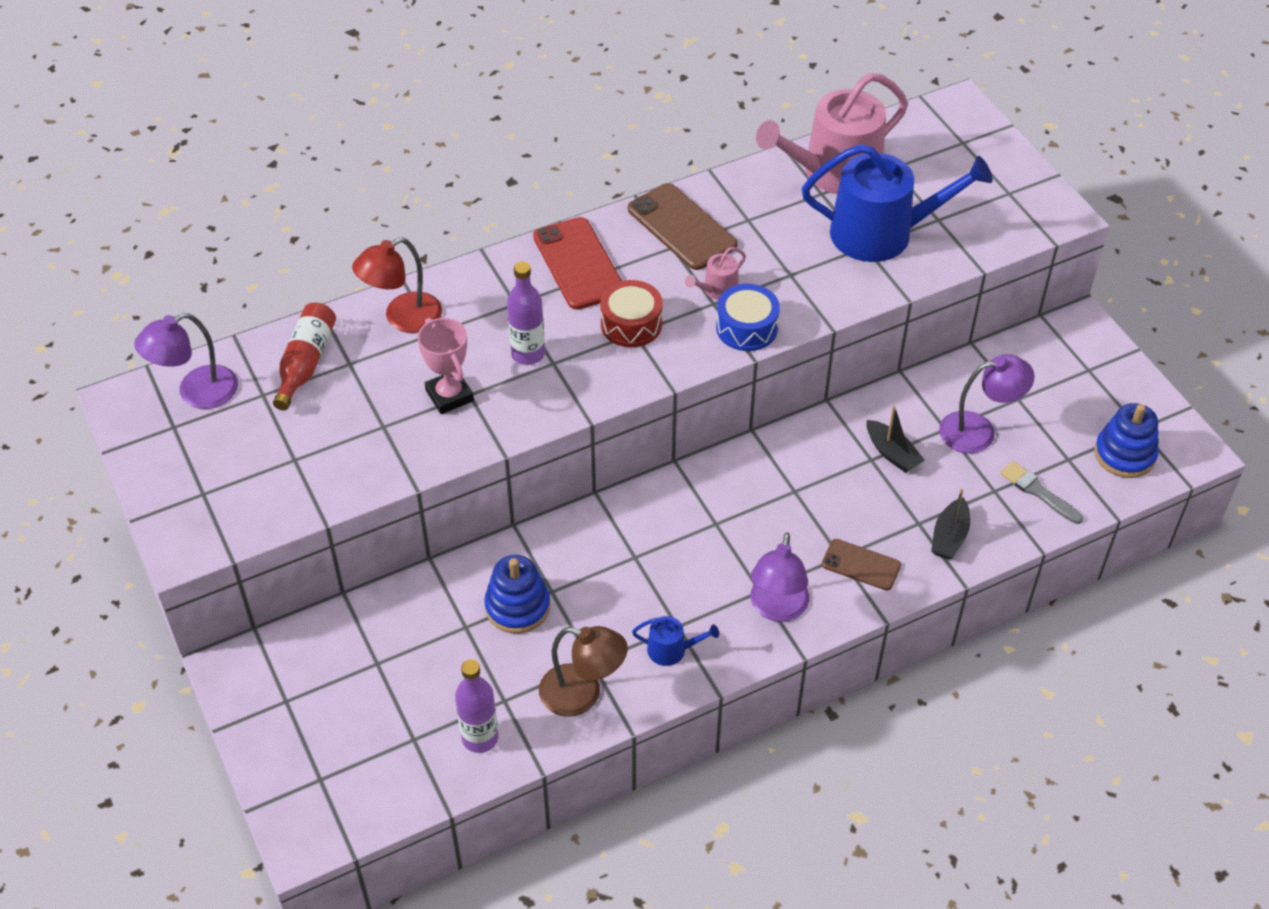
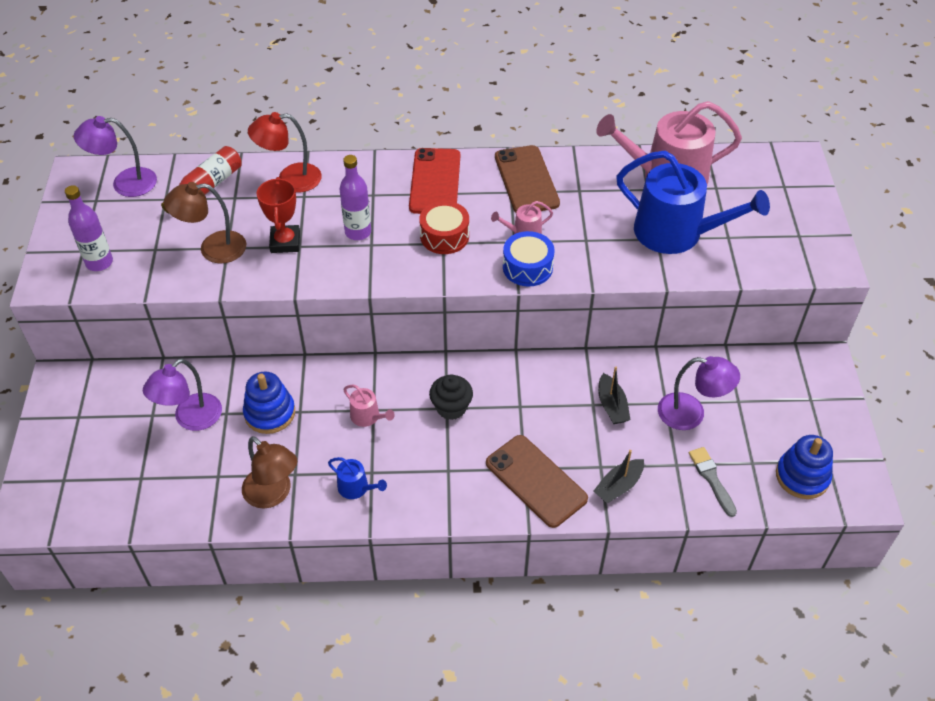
camera: 25 degrees right, 0 degrees up
(367, 434) = (213, 249): none -> brown lamp
(449, 395) = (285, 242): pink trophy -> red trophy
(480, 738) = (184, 496): purple bottle -> purple bottle (99, 262)
(633, 567) = (367, 417): none -> pink watering can
(721, 521) = (451, 407): none -> black cupcake
(777, 609) = (452, 489): purple lamp -> purple lamp (191, 419)
(861, 565) = (536, 481): brown phone -> brown phone, size x1.67

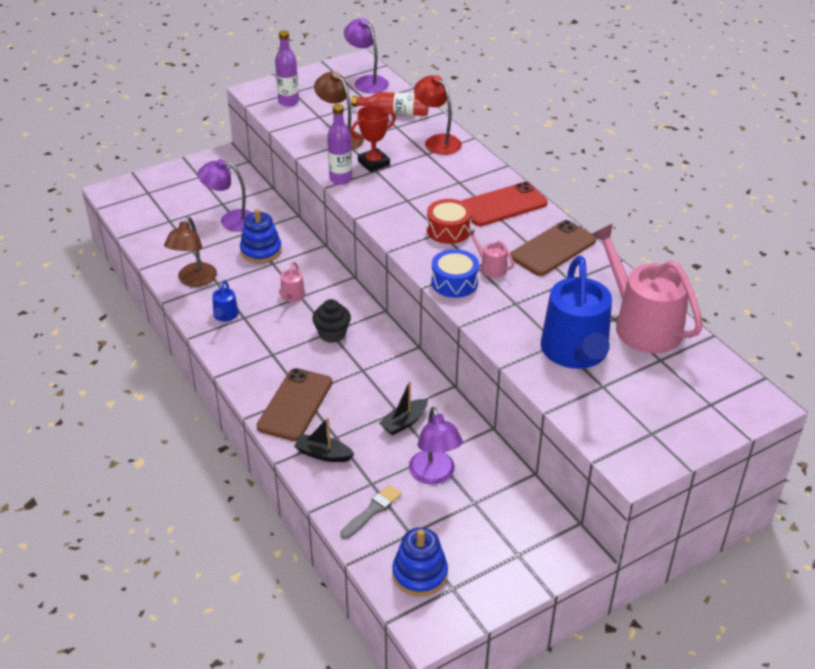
camera: 60 degrees right, 10 degrees down
(358, 232) = (414, 190): purple bottle -> purple bottle (340, 179)

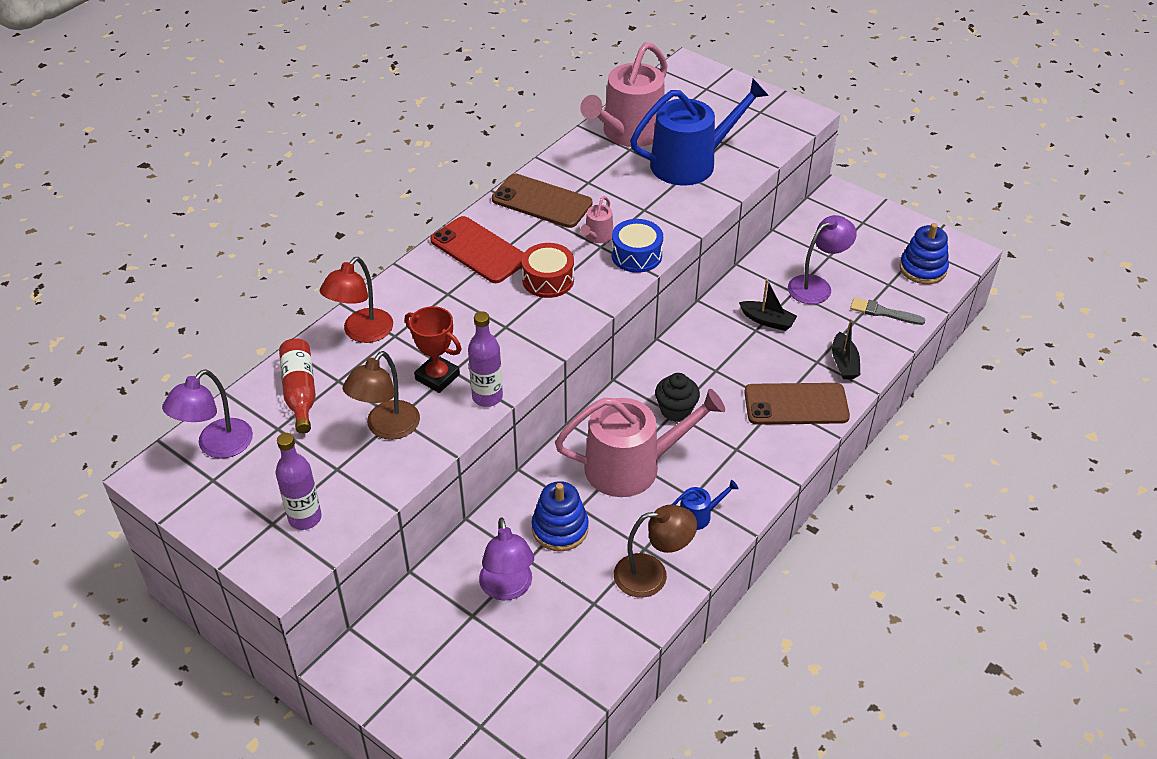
camera: 110 degrees left, 5 degrees up
(292, 296) = (631, 466): pink watering can -> pink watering can, size x2.36

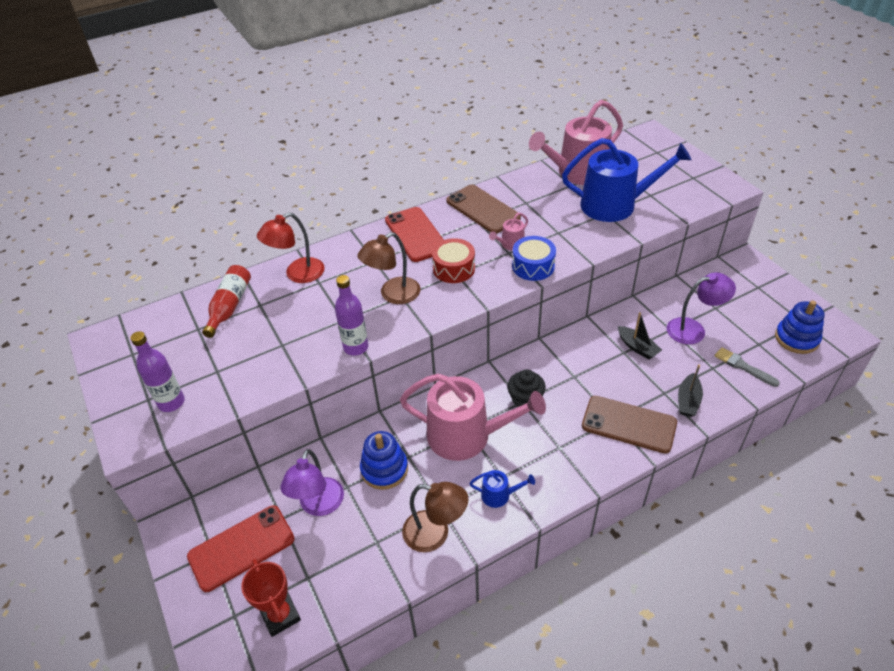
camera: 25 degrees right, 0 degrees up
(217, 446) = (151, 330): purple lamp -> none
(386, 428) = (270, 350): brown lamp -> brown lamp (393, 295)
(437, 377) = (329, 321): red trophy -> red trophy (280, 615)
(445, 659) = (241, 548): none -> red phone

